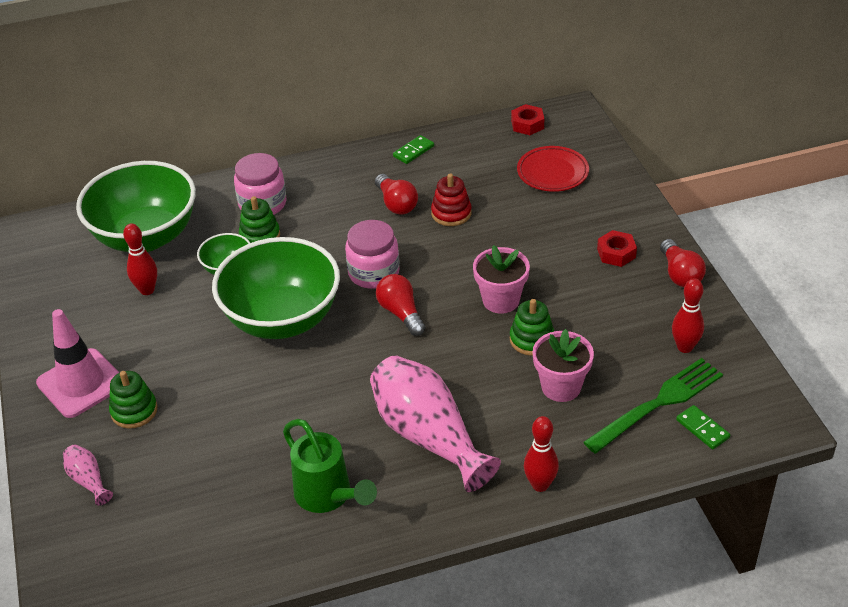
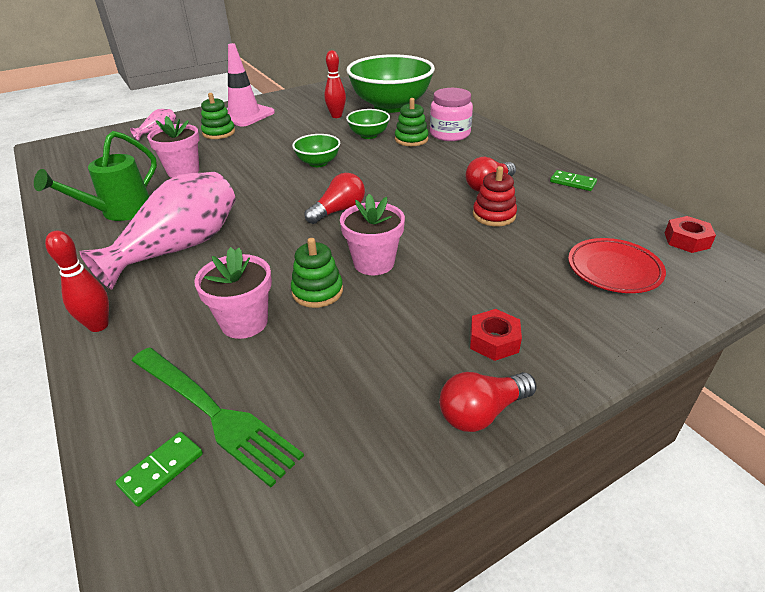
camera: 75 degrees right, 5 degrees down
(243, 443) = (183, 171): none -> pink flower pot
(282, 319) = (318, 163): green bowl -> green bowl, size x0.46
(374, 273) = (387, 190): pink jar -> none
(684, 347) = (327, 433): red bowling pin -> none

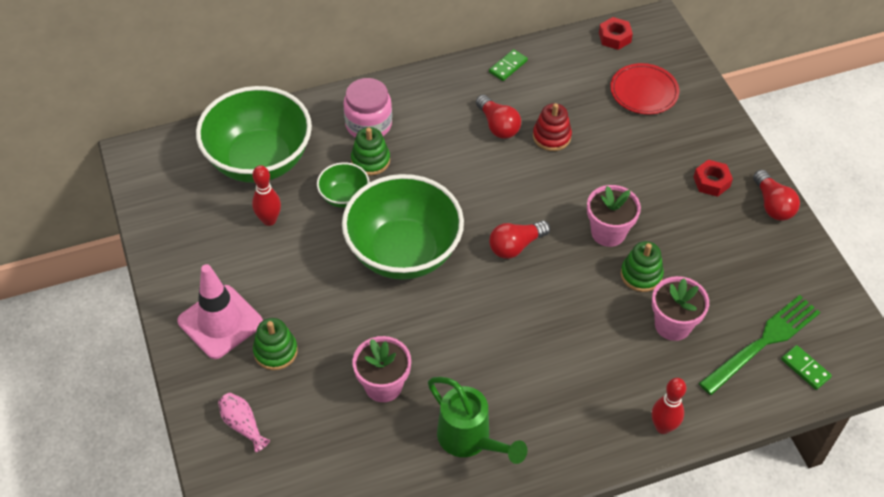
camera: 80 degrees left, 15 degrees up
(179, 248) = (555, 377): pink vase -> none
(318, 163) = (403, 252): green bowl -> green bowl, size x2.19
(339, 211) = (515, 246): red light bulb -> red light bulb turned 90 degrees counterclockwise

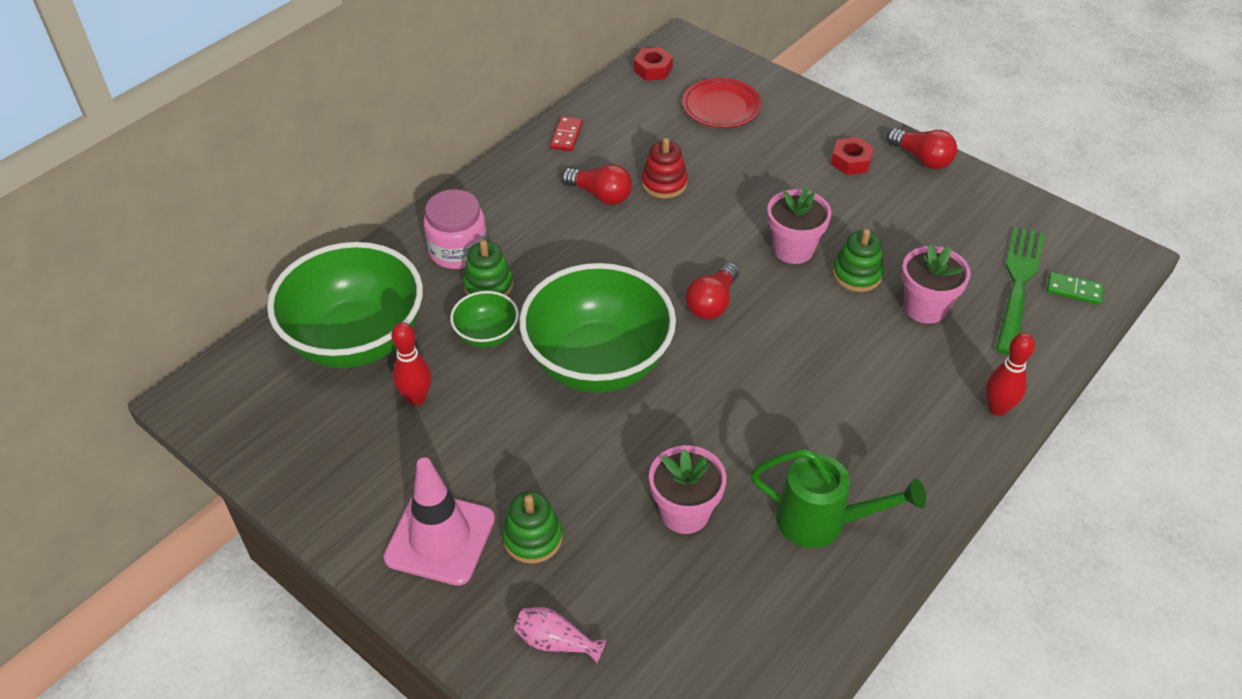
camera: 30 degrees left, 5 degrees down
(508, 66) = (566, 135): green domino -> red domino

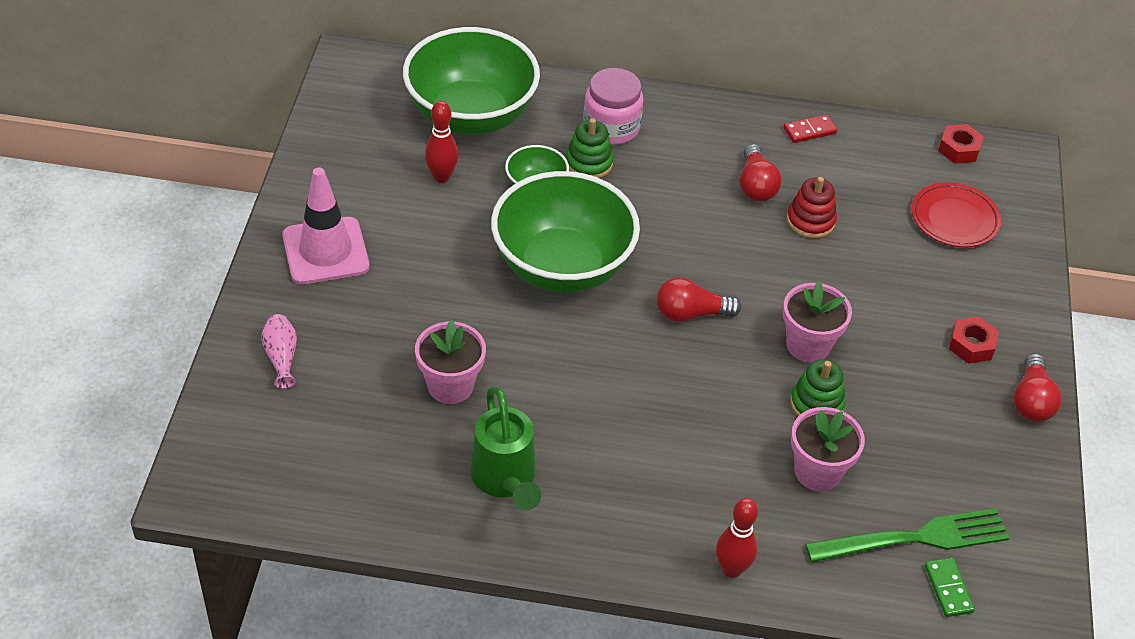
camera: 55 degrees right, 0 degrees up
(532, 538) = (362, 303): green stacking toy -> none

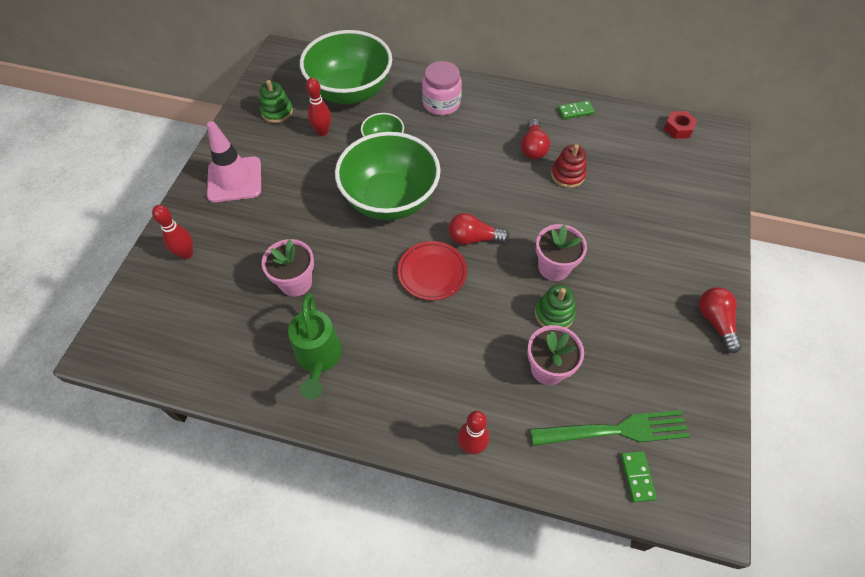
camera: 10 degrees right, 10 degrees up
(281, 357) = (186, 254): pink vase -> red bowling pin
(589, 163) = (422, 127): green stacking toy -> green stacking toy (277, 112)
(809, 131) = (575, 111): red domino -> green domino
(954, 219) = (670, 178): red plate -> red plate (432, 272)
(971, 345) = (674, 275): red nut -> none
(1031, 401) = (715, 322): red light bulb -> red light bulb turned 150 degrees clockwise

